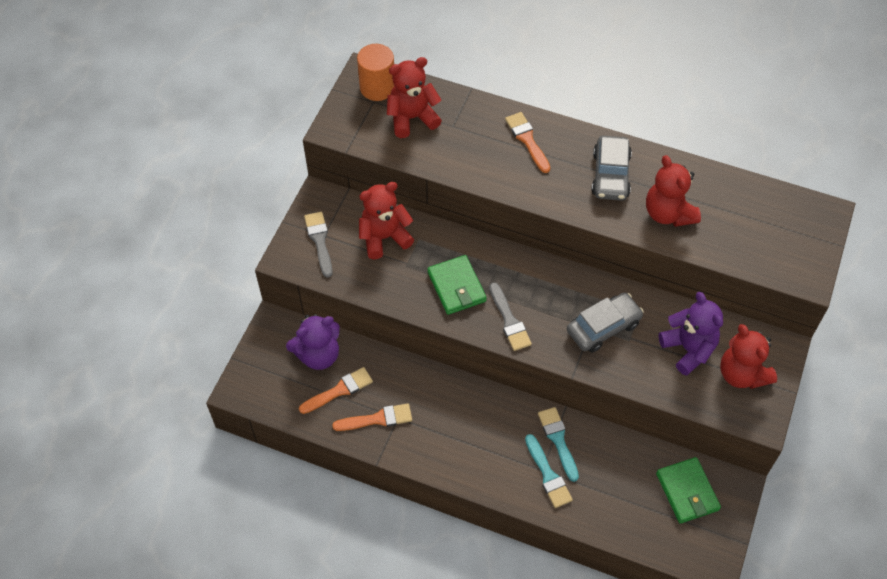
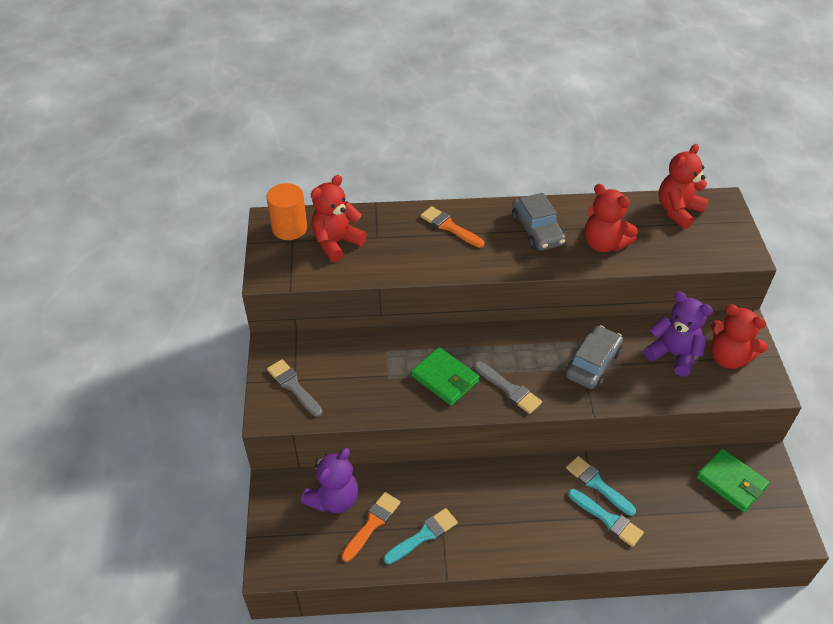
camera: 25 degrees left, 10 degrees down
(377, 419) = (423, 535): orange brush -> turquoise brush
(384, 237) = (353, 361): red teddy bear -> red teddy bear (678, 211)

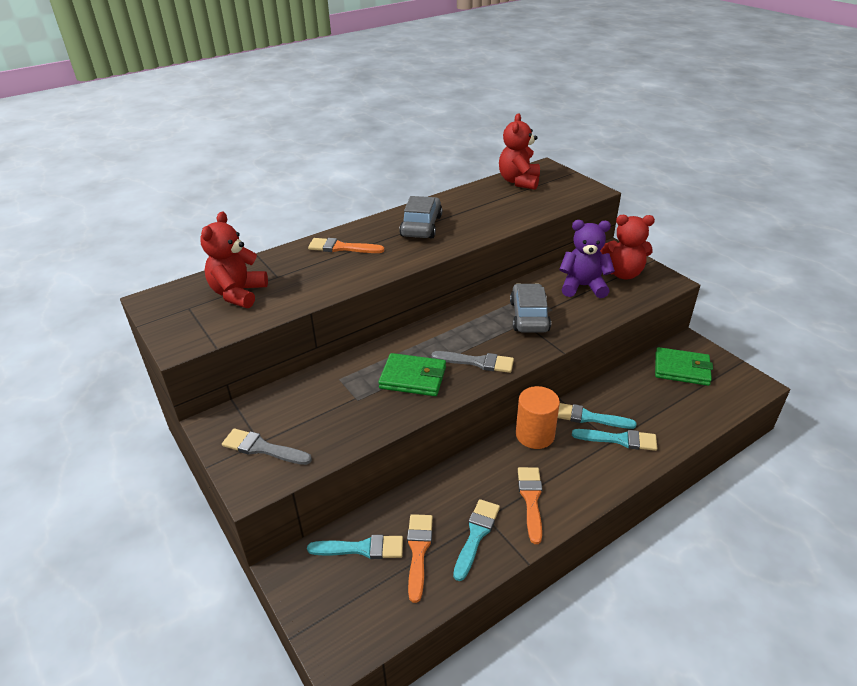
camera: 30 degrees left, 10 degrees down
(289, 228) = (178, 299): orange cylinder -> orange cylinder (535, 435)
(334, 499) = (362, 548): purple teddy bear -> turquoise brush
(488, 530) = (531, 499): none -> orange brush
(537, 230) = (421, 226): grey car -> grey car turned 120 degrees counterclockwise
(604, 243) = (483, 217): red teddy bear -> none

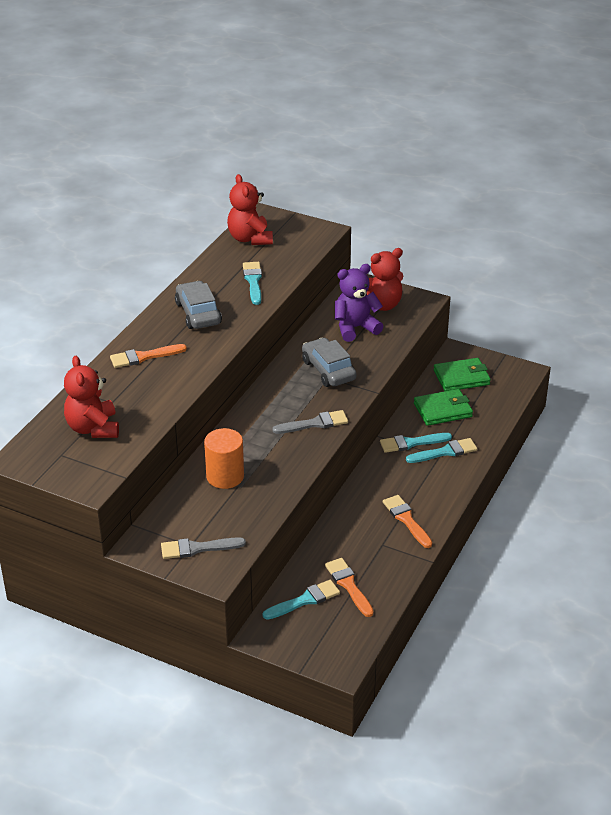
camera: 30 degrees left, 0 degrees up
(413, 378) = (272, 454): green wallet -> green wallet (442, 410)
(476, 535) = (383, 558): turquoise brush -> turquoise brush (253, 281)
(535, 435) = (378, 472): orange cylinder -> orange cylinder (225, 476)

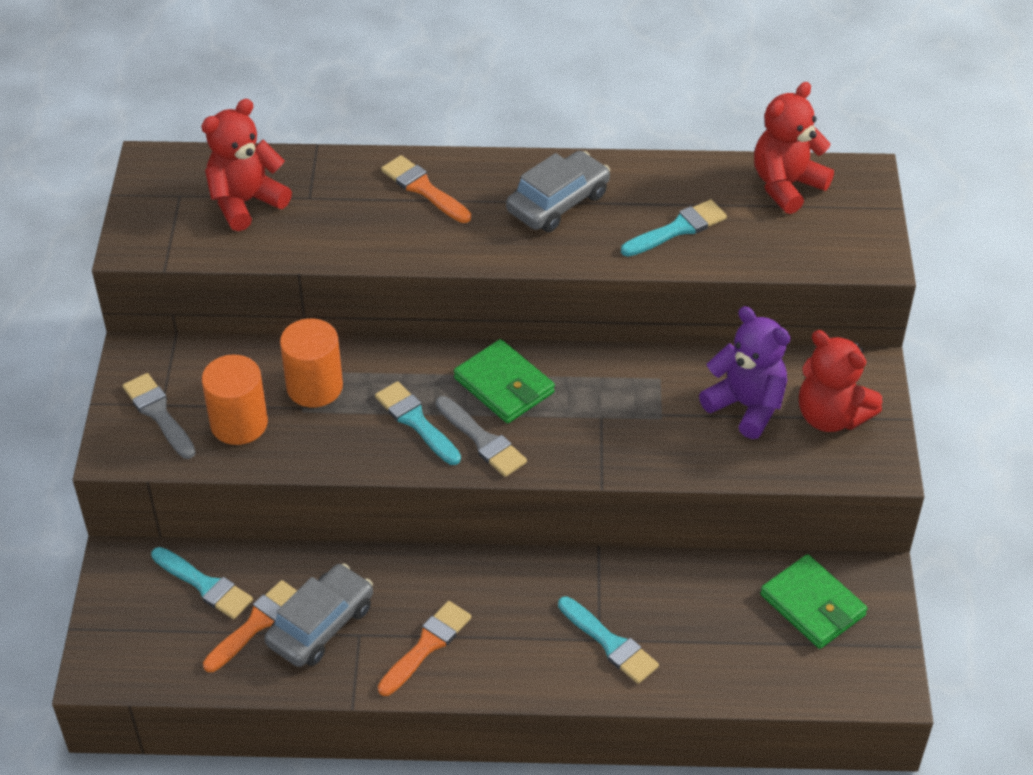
camera: 65 degrees right, 10 degrees up
(232, 515) = (239, 423): none -> orange cylinder
(328, 370) = (618, 411): grey car -> grey car (321, 625)
(411, 443) = (606, 593): turquoise brush -> turquoise brush (416, 421)
(442, 410) = (712, 607): green wallet -> green wallet (504, 385)

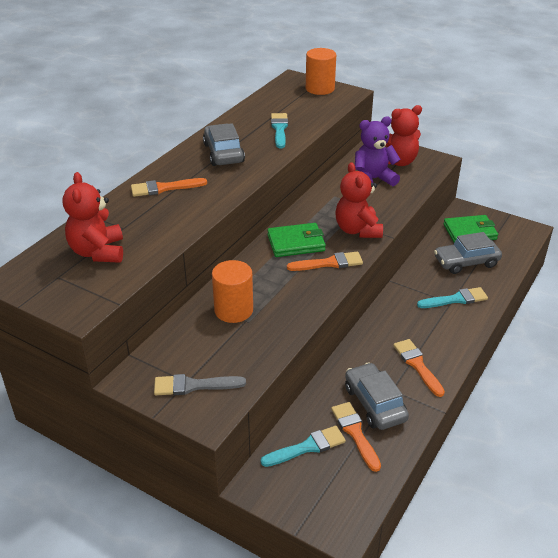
camera: 60 degrees left, 10 degrees down
(239, 423) = (235, 351): orange cylinder -> orange cylinder (320, 88)
(416, 421) = (295, 281): turquoise brush -> none
(482, 440) = (329, 263): grey brush -> orange brush
(720, 627) = (466, 262): none -> grey car
(786, 185) = (280, 96): red teddy bear -> red teddy bear (357, 230)

